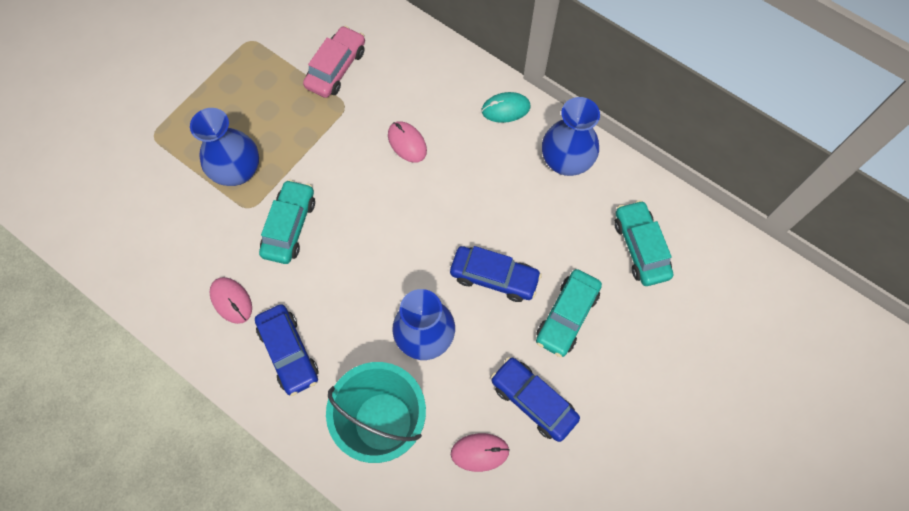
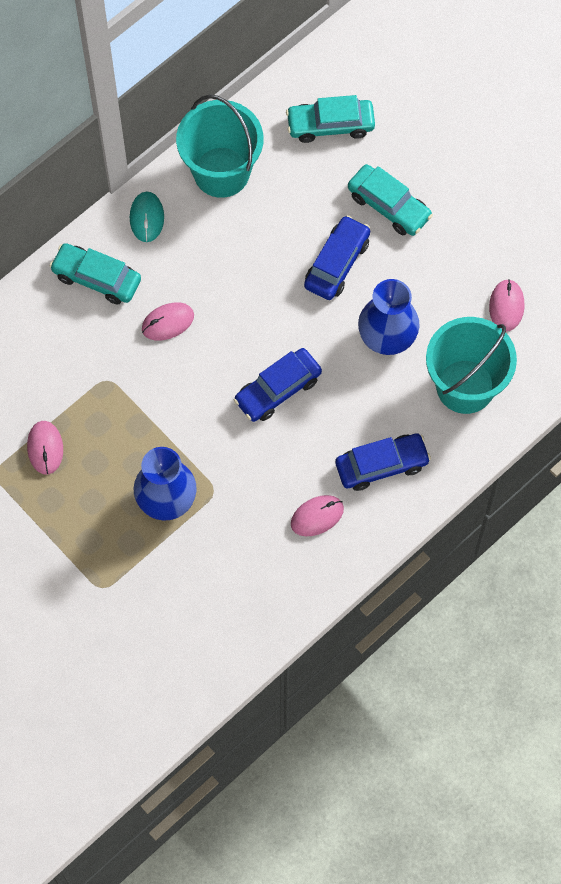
camera: 80 degrees left, 0 degrees up
(276, 71) = (45, 448): none -> pink mouse
(289, 226) = (244, 451): turquoise car -> turquoise car (96, 278)
(336, 68) = (56, 383): pink car -> none
(533, 401) = (466, 251): blue car -> blue car (278, 389)
(566, 161) = (221, 172): blue vase -> turquoise bucket

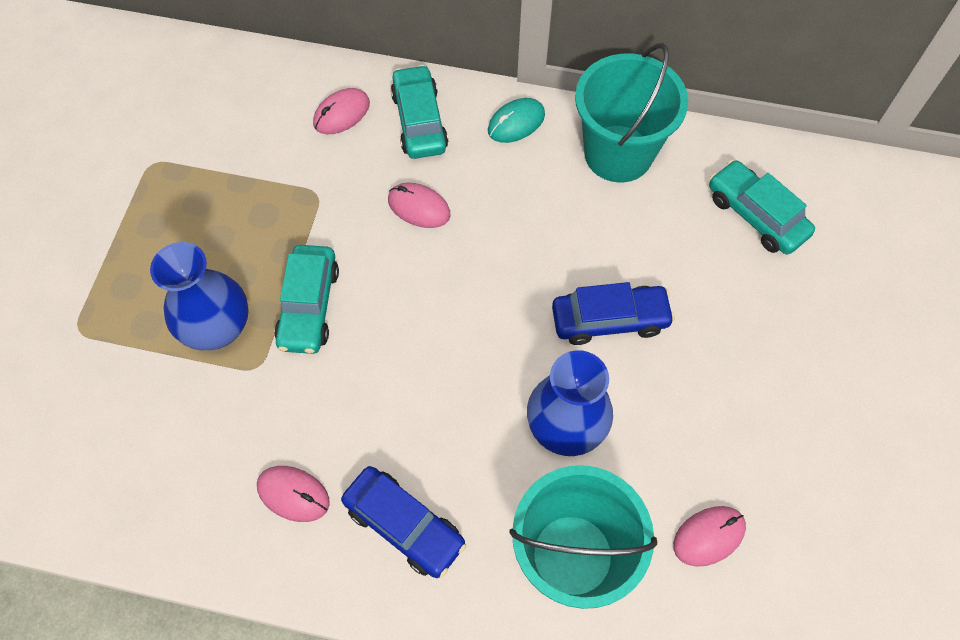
camera: 55 degrees right, 5 degrees down
(45, 448) = (206, 187): pink mouse -> pink mouse (341, 114)
(278, 389) = (419, 355): blue car -> none
(389, 206) = (718, 328): turquoise car -> turquoise car (309, 306)

